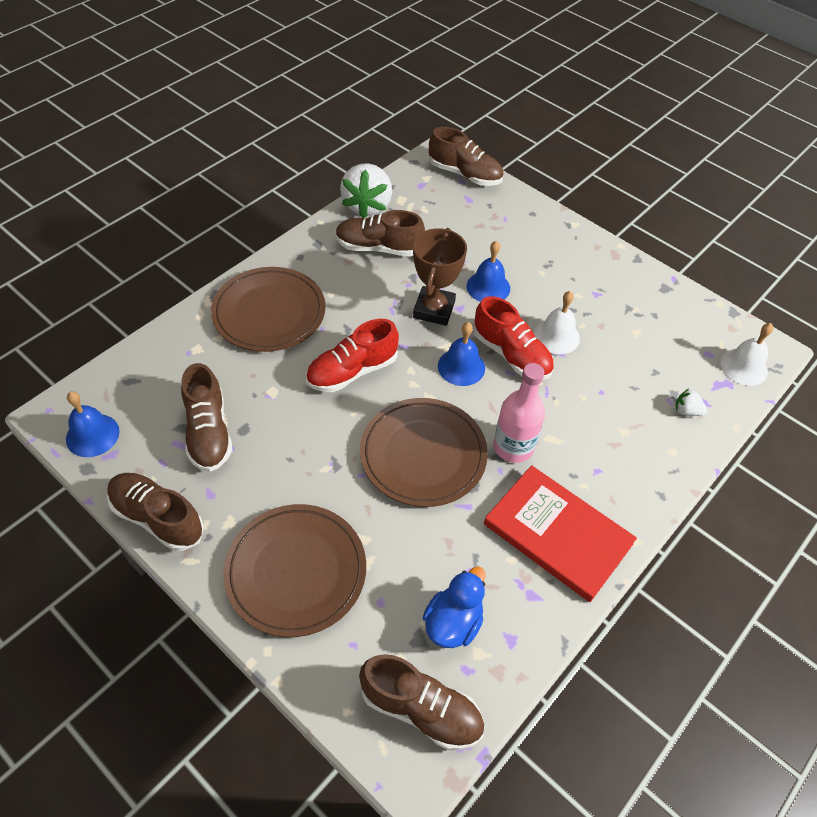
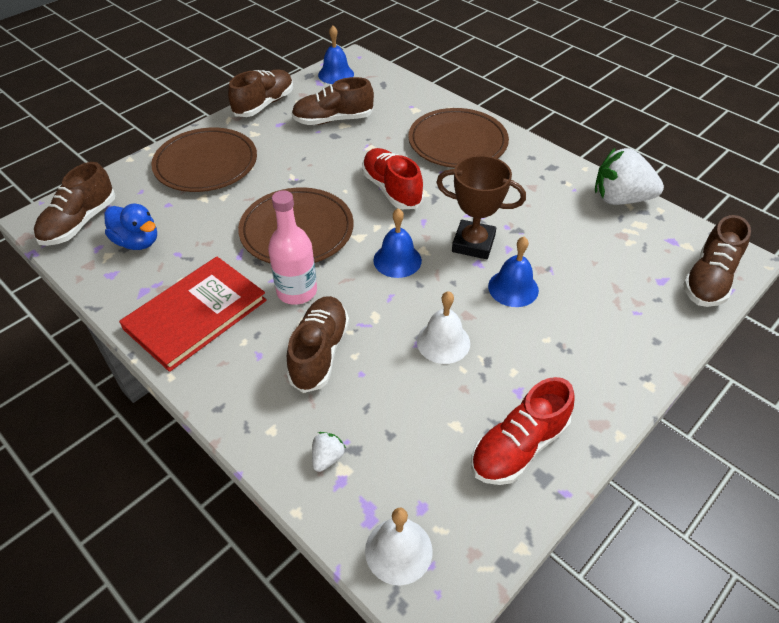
camera: 95 degrees right, 5 degrees down
(379, 248) = (556, 206): brown shoe -> brown shoe (319, 352)
(511, 354) = (414, 299): red shoe -> red shoe (518, 446)

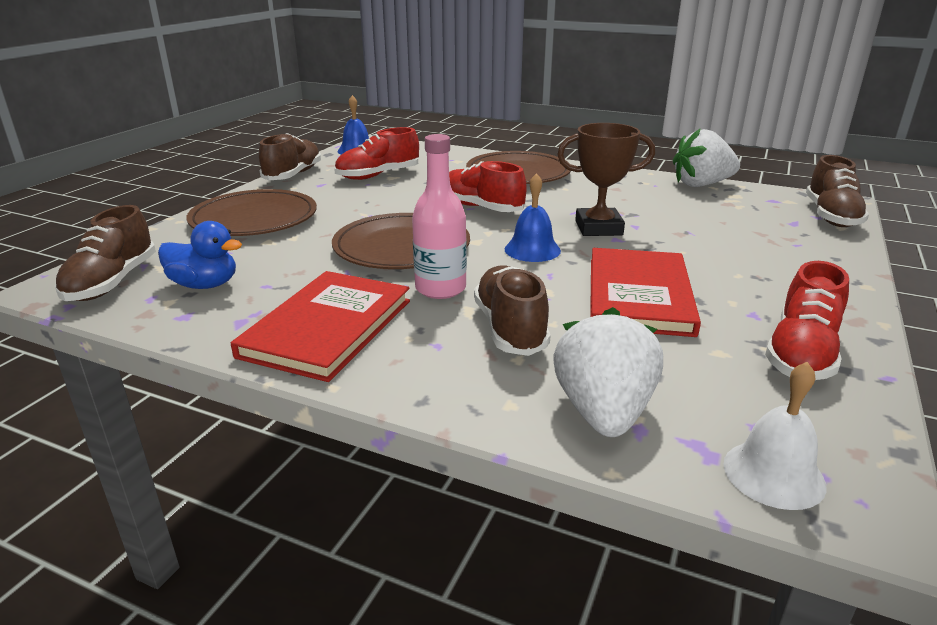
camera: 20 degrees left, 20 degrees down
(327, 458) = (603, 412): white strawberry -> white strawberry, size x2.32
(333, 120) = (378, 175): brown shoe -> red shoe
(443, 342) = (639, 295): white bell -> red book
(513, 288) = (668, 248): blue bell -> none

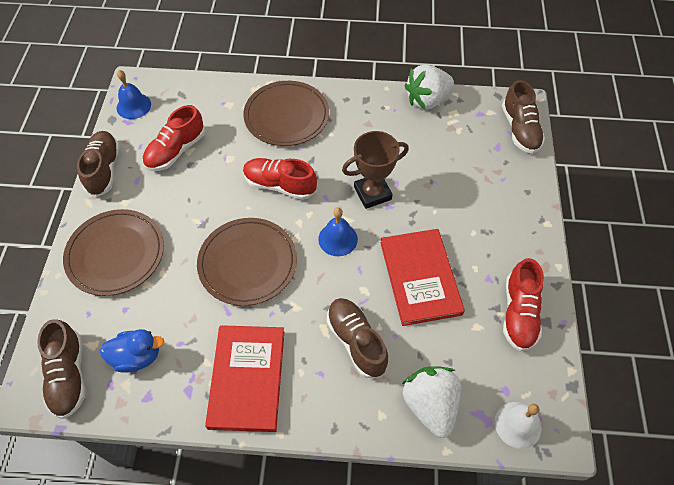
camera: 20 degrees left, 30 degrees up
(440, 289) = (297, 309): pink bottle -> none

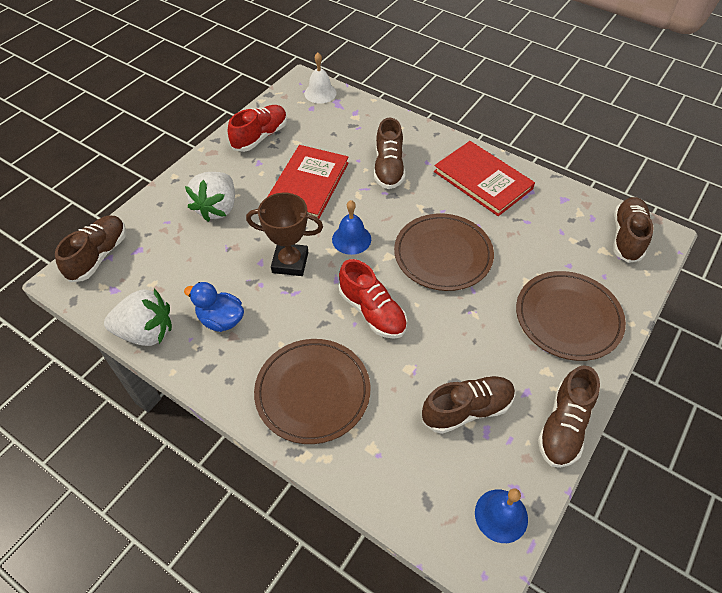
camera: 150 degrees left, 5 degrees down
(137, 357) = (565, 226): blue duck -> blue duck (221, 320)
(176, 151) = (467, 410): red shoe -> brown shoe
(247, 378) = (483, 180): red book -> red book turned 75 degrees counterclockwise
(430, 405) = (365, 120): white strawberry -> white strawberry (217, 208)

